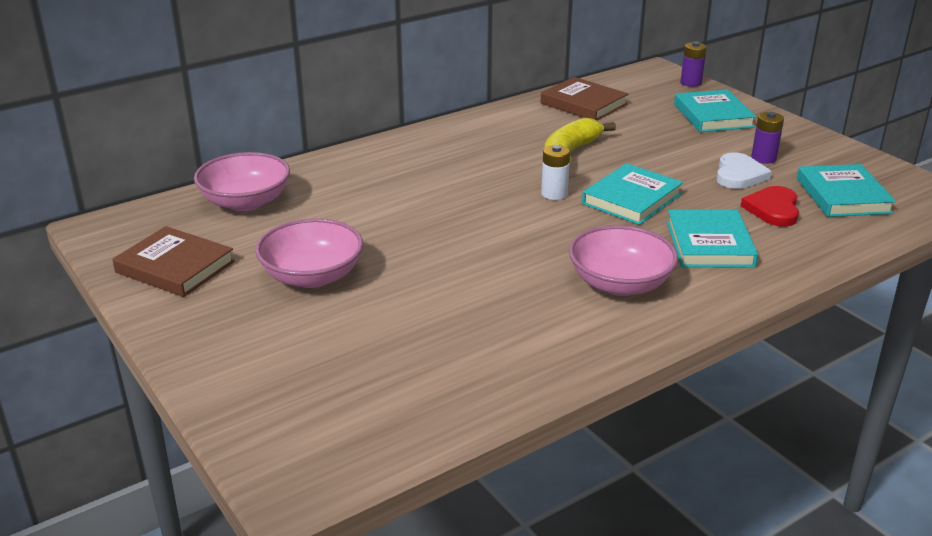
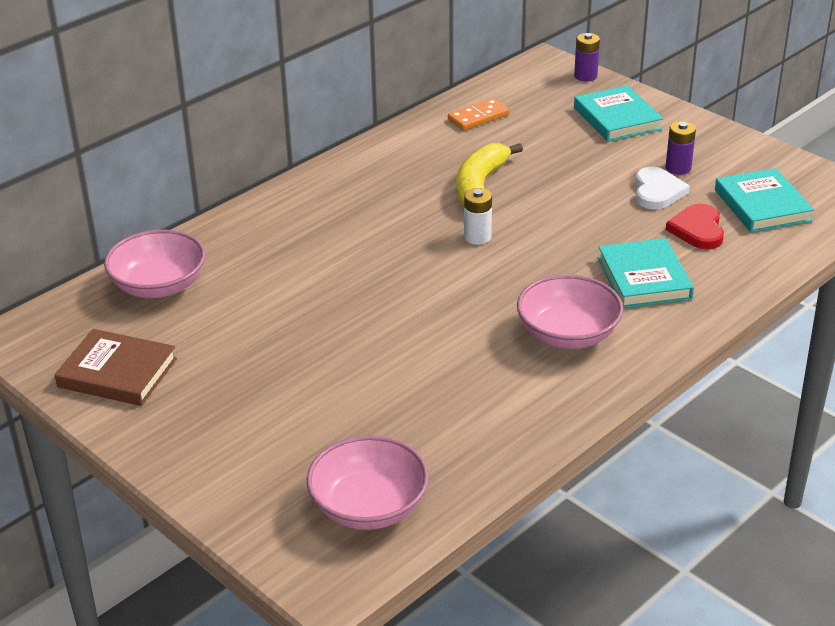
camera: 10 degrees left, 5 degrees up
(312, 276) = (263, 365): pink bowl -> pink bowl (369, 507)
(583, 104) = (478, 117): brown book -> orange domino
(631, 199) = (557, 234): turquoise book -> none

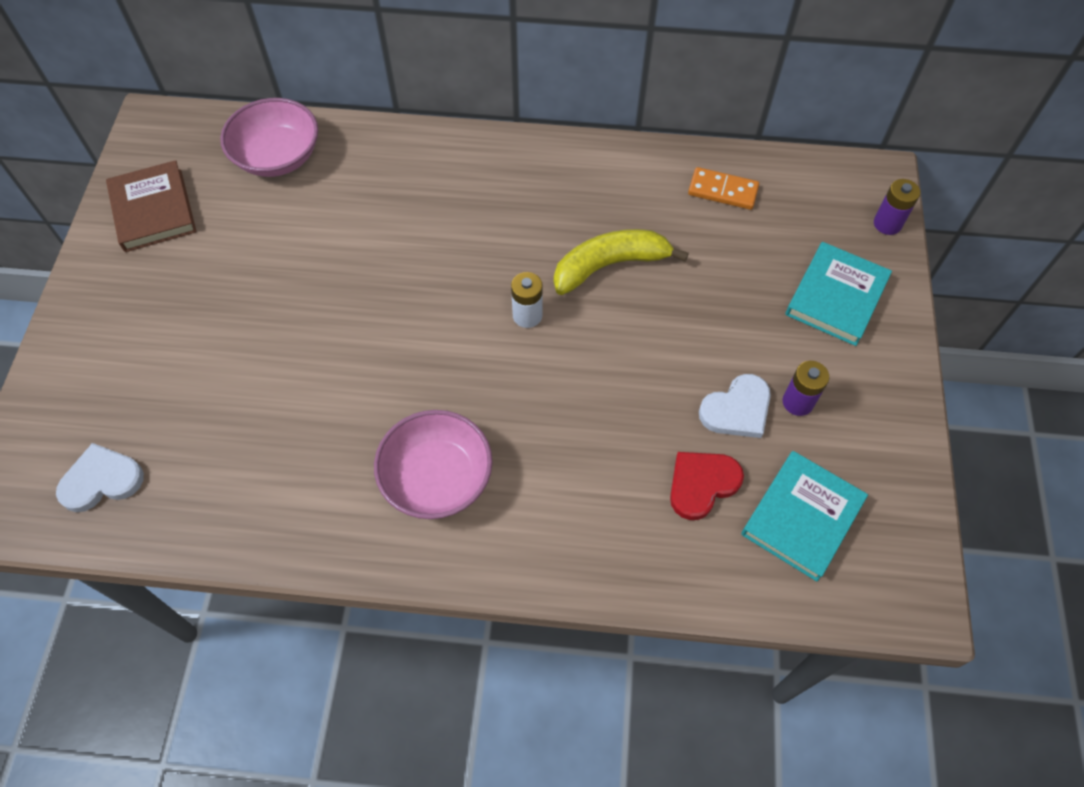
camera: 50 degrees right, 25 degrees up
(369, 507) = (101, 480): pink bowl -> white heart
(644, 278) = (577, 486): turquoise book -> none

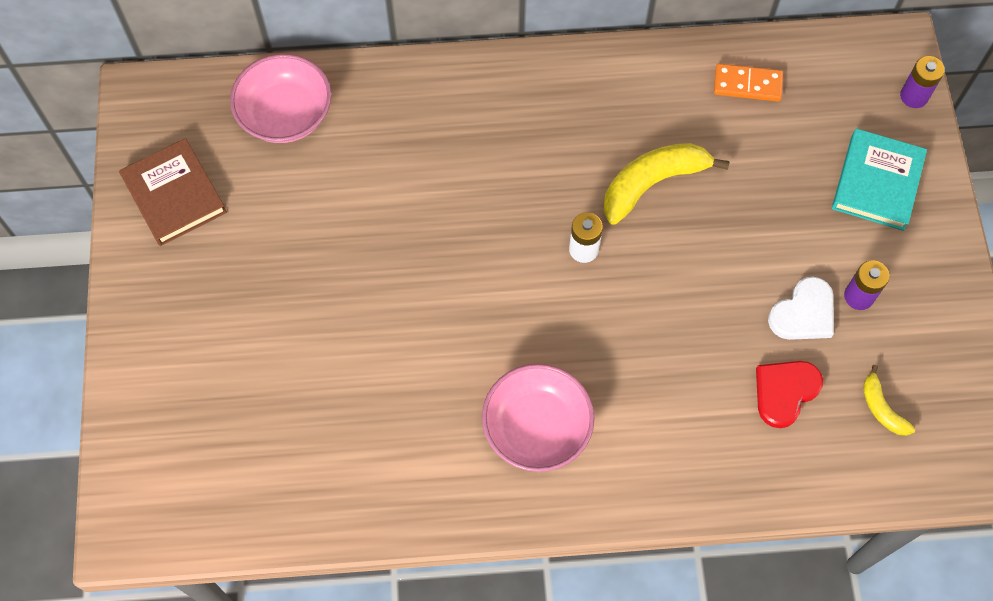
camera: 10 degrees left, 5 degrees up
(101, 480) = (215, 485): white heart -> none
(802, 517) = (881, 408): turquoise book -> yellow banana

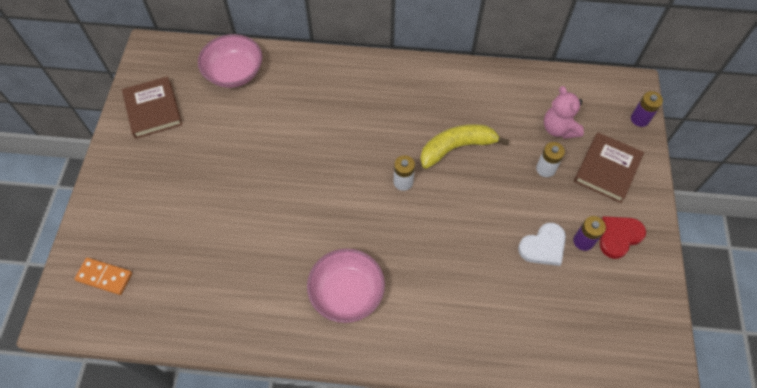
camera: 10 degrees right, 5 degrees down
(747, 85) = (530, 96): orange domino -> orange domino (104, 277)
(784, 392) = (521, 297): red heart -> red heart (618, 236)
(788, 196) = (545, 169): none -> white battery
(798, 130) = (559, 129): none -> pink teddy bear
(877, 182) = (607, 169): turquoise book -> brown book
(881, 408) = (588, 320): yellow banana -> none

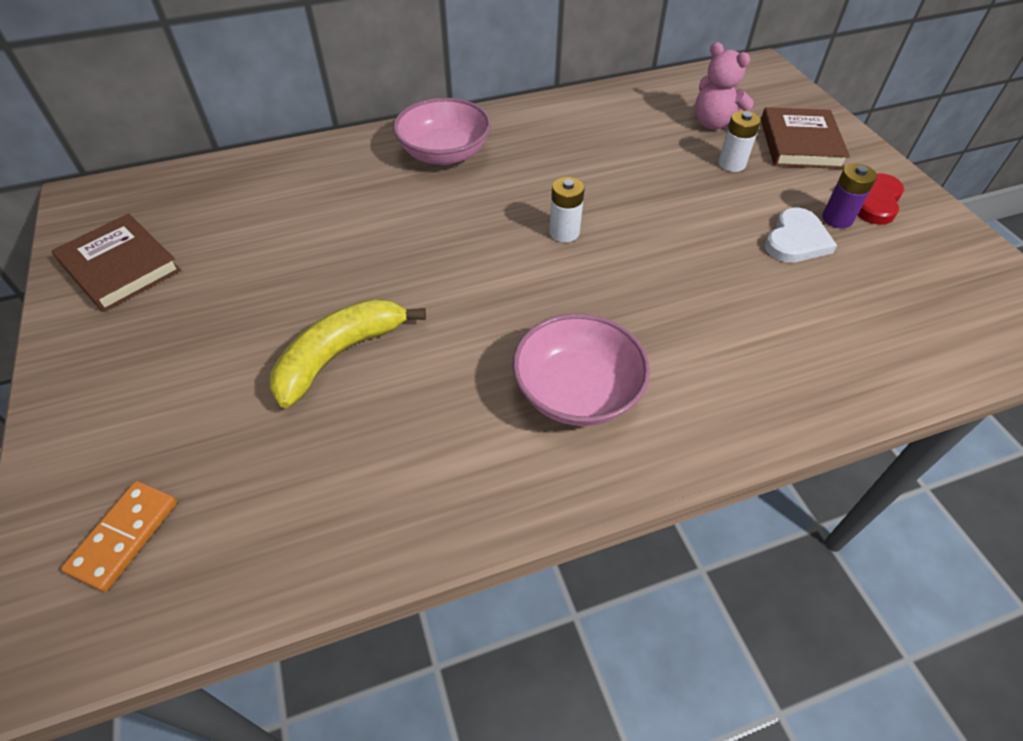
camera: 25 degrees left, 10 degrees down
(104, 277) = (125, 536): orange domino -> orange domino turned 60 degrees counterclockwise
(234, 73) = (238, 188): pink bowl -> pink bowl (444, 153)
(456, 148) = (607, 176): yellow banana -> yellow banana (340, 355)
(639, 119) = (793, 91): purple battery -> none

